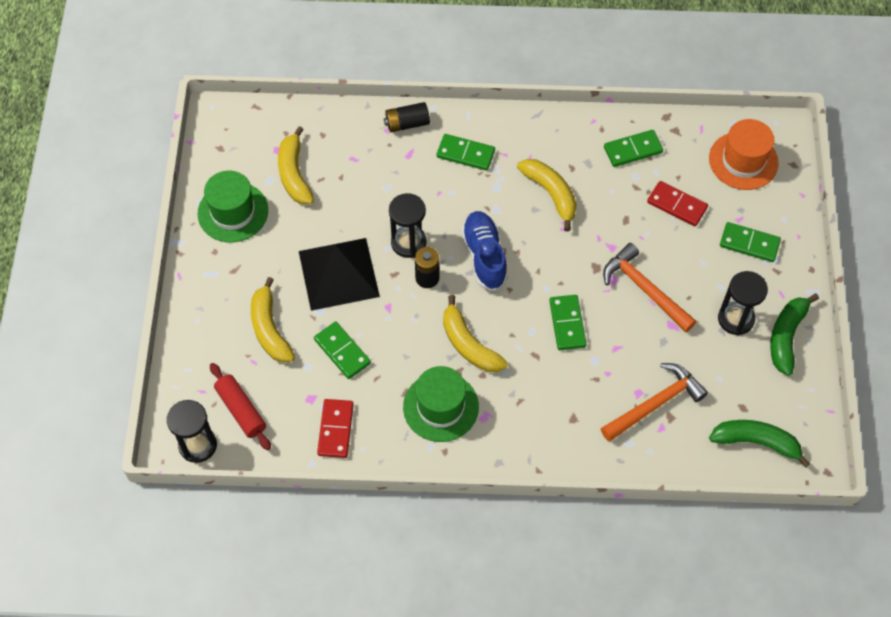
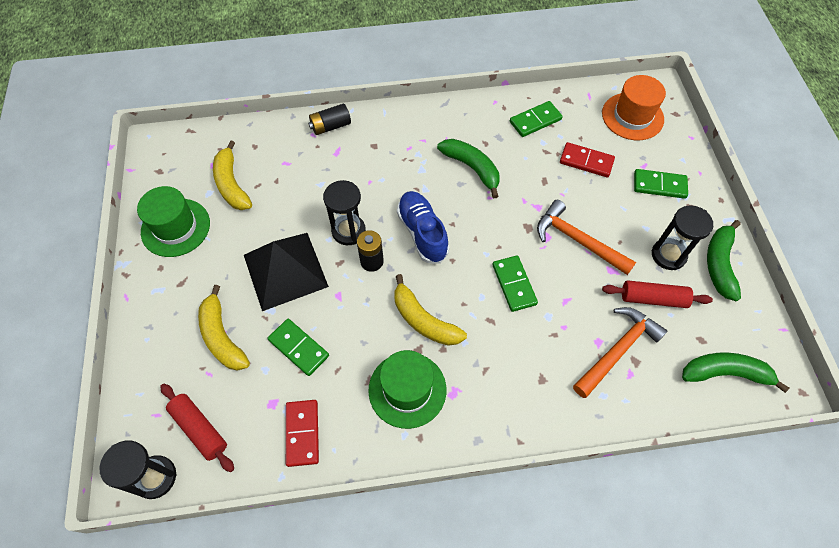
camera: 10 degrees left, 0 degrees up
(465, 154) = (388, 144): green domino -> none
(551, 194) = (472, 168): yellow banana -> green banana
(706, 360) = (653, 298): none -> red rolling pin

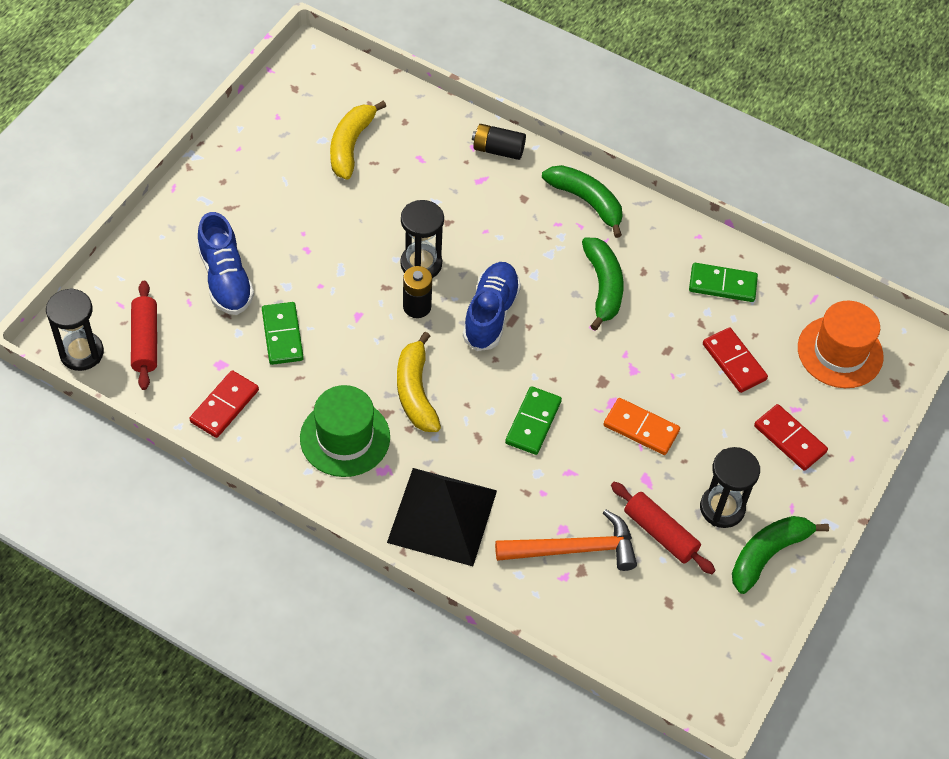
camera: 35 degrees right, 5 degrees down
(175, 227) = (266, 153): green hat -> none
(222, 337) = (226, 279): yellow banana -> blue shoe
(285, 270) = (330, 260): black pyramid -> black pyramid (442, 516)
(577, 240) = (641, 428): orange hammer -> orange domino
(659, 185) = (790, 439): green domino -> red domino
(725, 373) = (659, 645): green banana -> green banana (586, 201)

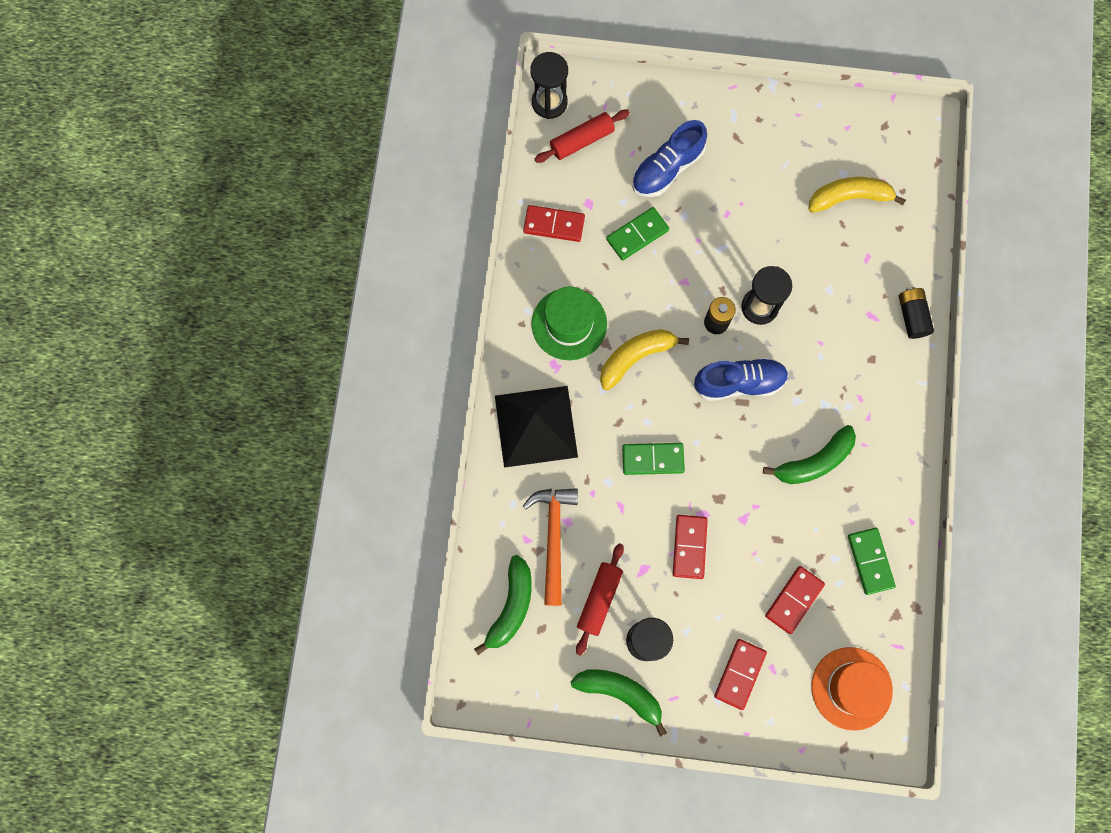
camera: 70 degrees right, 20 degrees up
(574, 549) = (553, 538): orange hammer -> orange hammer turned 150 degrees counterclockwise
(586, 201) = (897, 412): green banana -> green banana (511, 606)
(641, 428) = (689, 547): orange domino -> red domino

